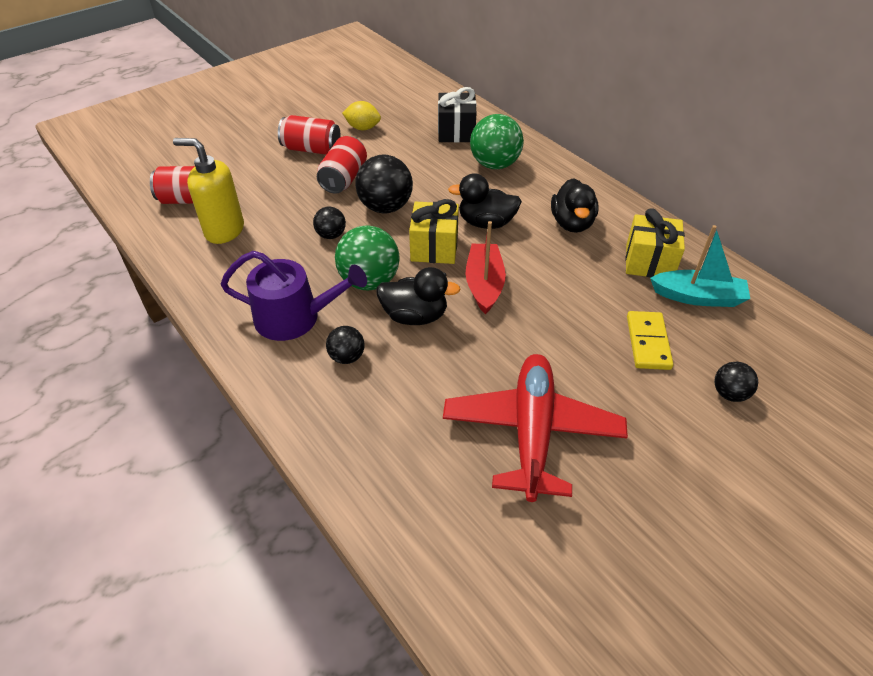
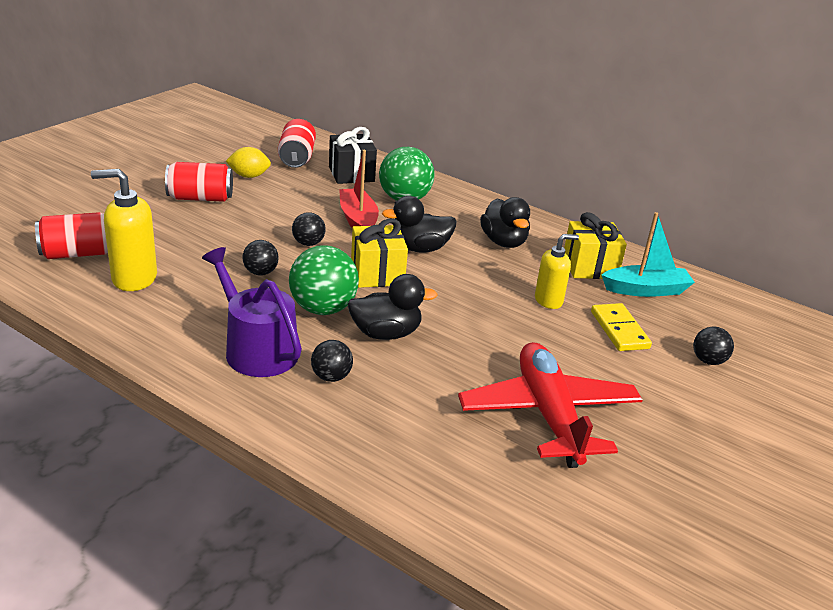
camera: 20 degrees left, 15 degrees down
(295, 317) = (256, 349): purple watering can -> purple watering can turned 120 degrees counterclockwise
(344, 178) = (250, 222): red can -> red can (296, 158)
(385, 207) = (308, 243): black ball -> black ball, size x0.55
(484, 284) = (443, 300): red boat -> red boat (358, 220)
(588, 298) = (548, 301): none -> yellow soap dispenser

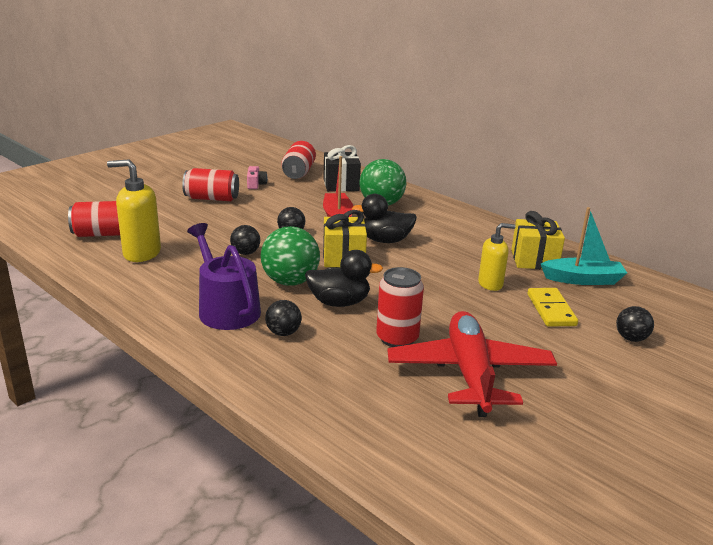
camera: 10 degrees right, 5 degrees down
(249, 176) = (256, 184): yellow lemon -> pink camera
(461, 376) = (397, 338): none -> red can
(503, 242) = (460, 238): black duck -> none

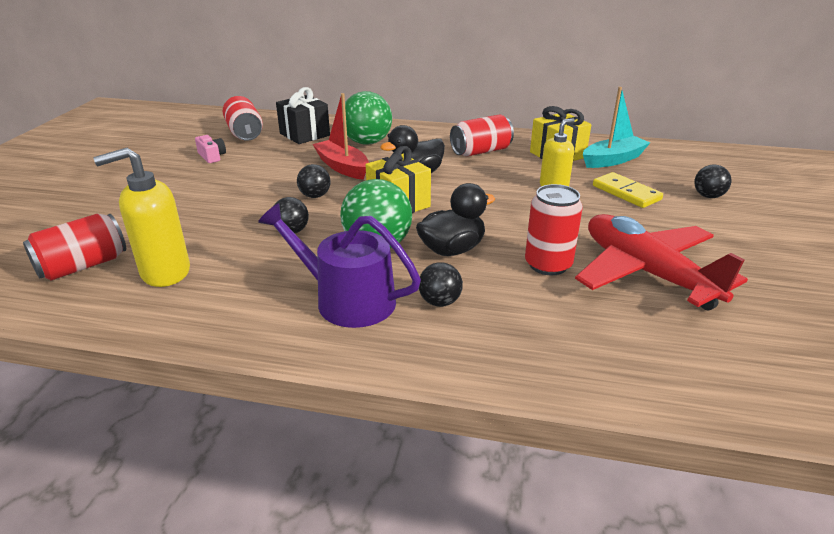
camera: 30 degrees left, 5 degrees up
(212, 198) = (178, 185): red can -> red can (481, 151)

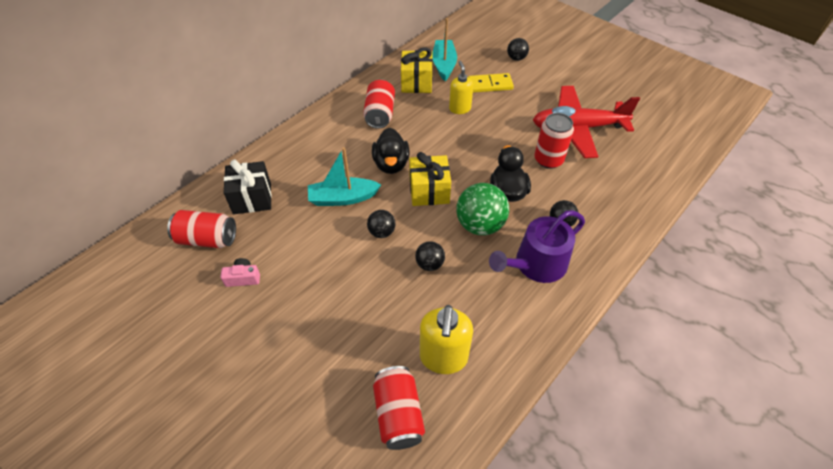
camera: 60 degrees left, 20 degrees up
(342, 167) = (343, 198): red boat -> turquoise boat
(367, 142) = (307, 166): green ball -> none

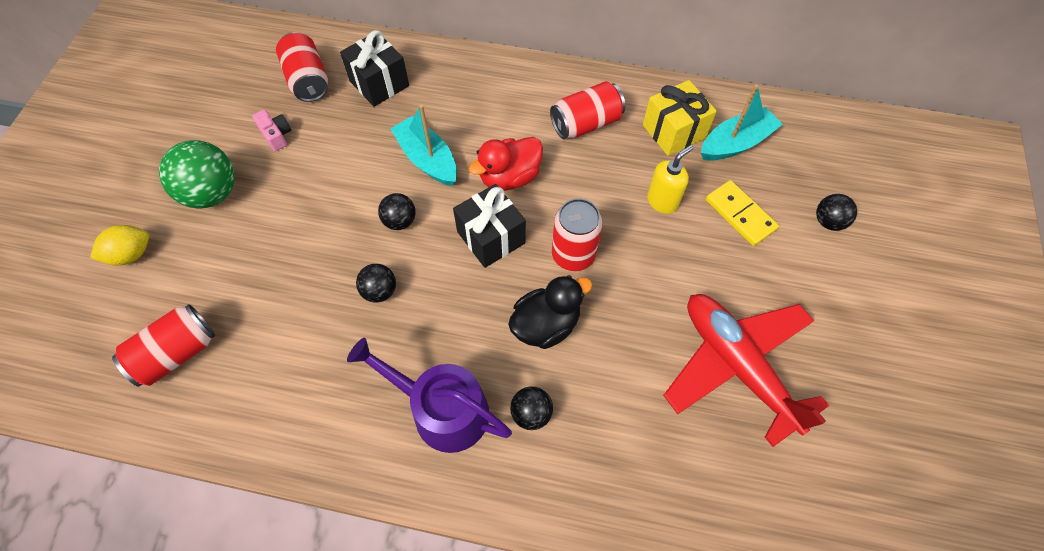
camera: 60 degrees right, 10 degrees up
(277, 423) = (131, 254): none -> yellow lemon
(391, 164) = (509, 177): black duck -> red duck
(429, 191) = (491, 237): yellow gift -> black gift
(443, 358) = (260, 365): yellow soap dispenser -> none
(480, 225) = (470, 317): green ball -> green ball (212, 193)
(548, 160) = (641, 351): red can -> red can (573, 255)

